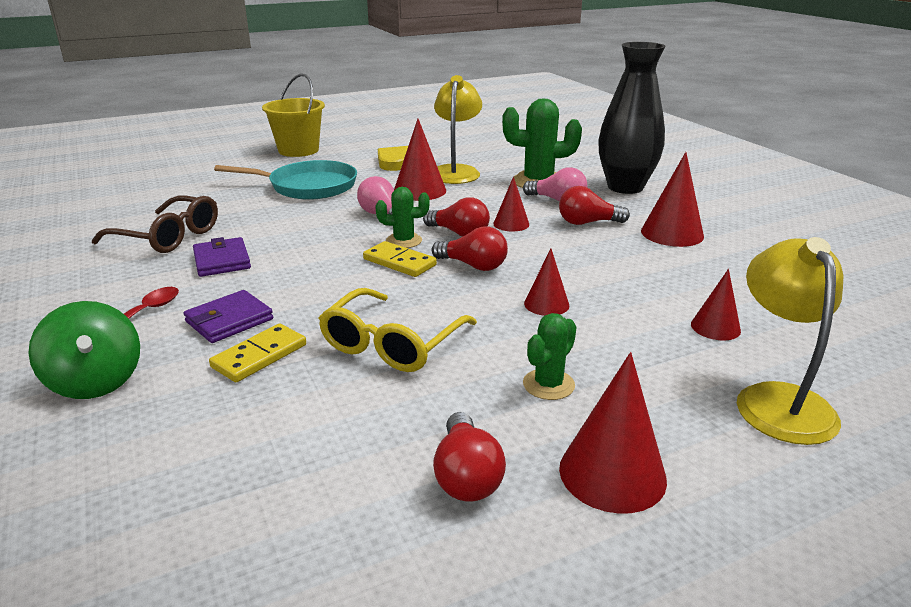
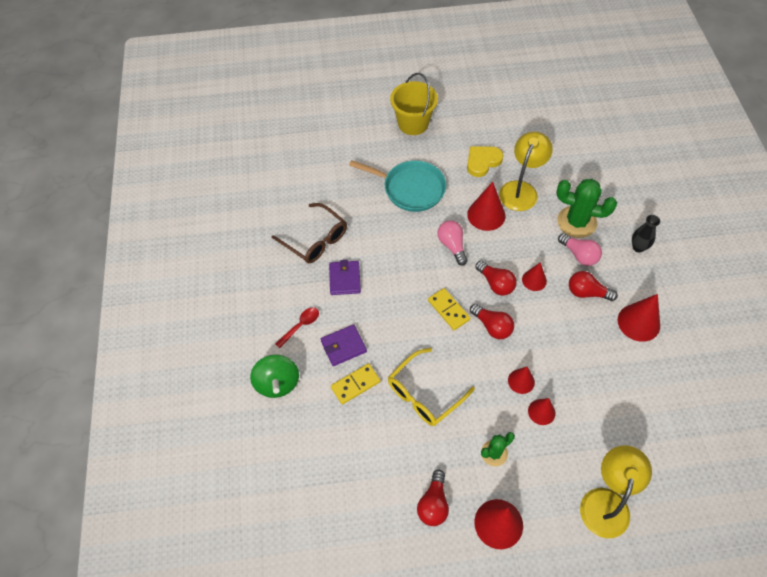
camera: 20 degrees right, 30 degrees up
(404, 241) = (457, 284): green cactus -> none
(625, 187) = (638, 247): black vase -> black vase, size x0.45
(715, 327) = (608, 432): red cone -> red cone (541, 412)

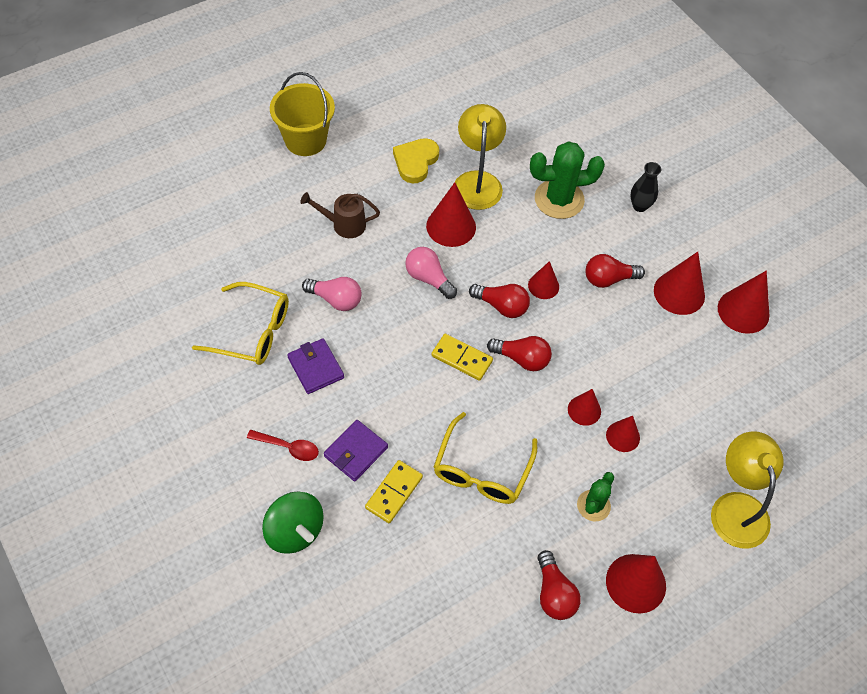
camera: 30 degrees left, 0 degrees up
(301, 326) = (288, 447): red spoon -> red spoon turned 90 degrees clockwise
(316, 240) = (253, 332): brown glasses -> yellow glasses
(411, 189) = (343, 224): turquoise pan -> brown watering can
(579, 255) = (580, 238): pink light bulb -> pink light bulb (336, 299)
(685, 355) = (743, 311): none -> red cone

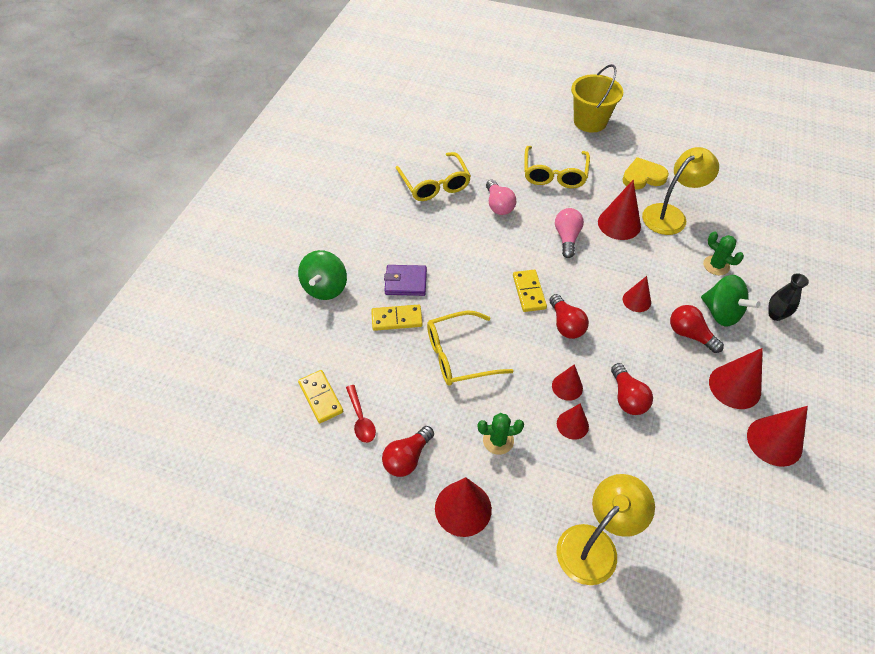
camera: 55 degrees right, 5 degrees down
(288, 447) = (377, 249): red spoon -> red spoon (361, 419)
(316, 368) = (442, 226): purple wallet -> none
(343, 224) = (554, 175): brown watering can -> yellow glasses
(428, 626) = (321, 397): none -> yellow domino
(502, 306) = (593, 288): red light bulb -> red light bulb (627, 398)
(559, 199) = (716, 265): green cactus -> green cactus, size x0.57
(607, 239) = (721, 313): none -> green spinning top

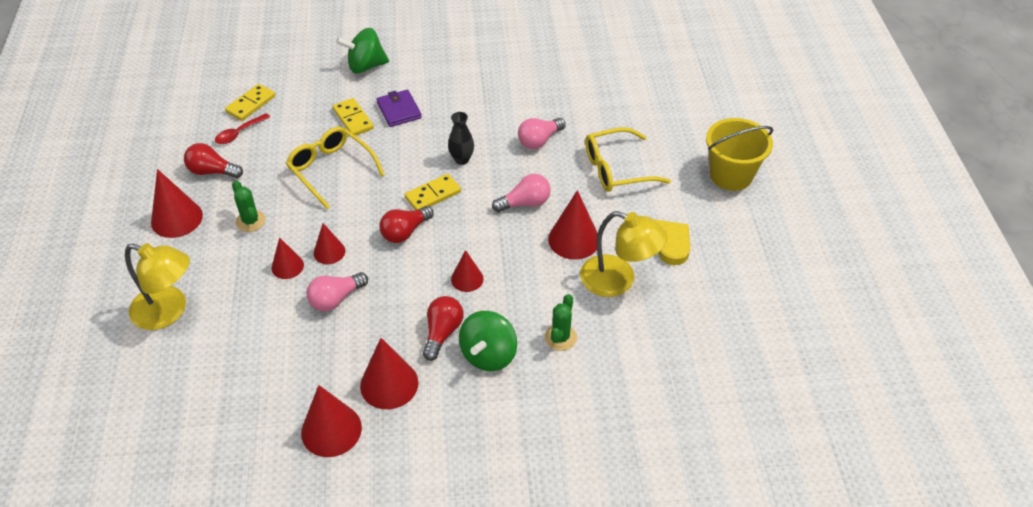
camera: 65 degrees right, 5 degrees down
(435, 185) = (538, 89): yellow glasses -> none
(627, 398) = (336, 299): red light bulb -> pink light bulb
(775, 315) = (513, 406): black vase -> black vase (461, 159)

